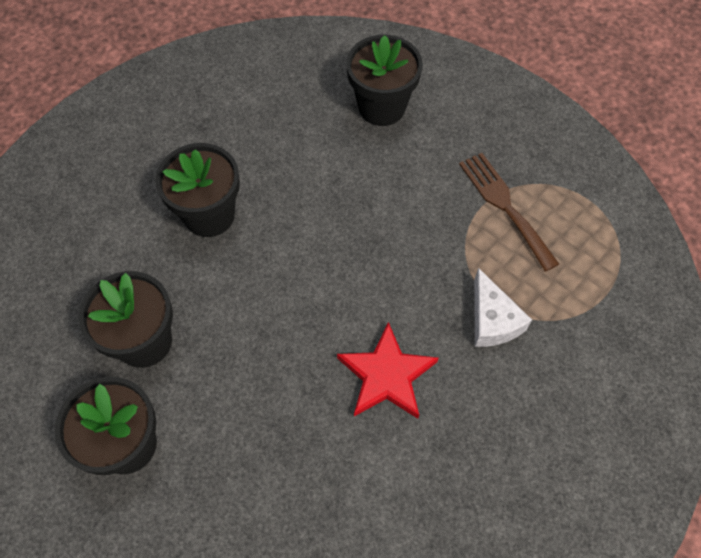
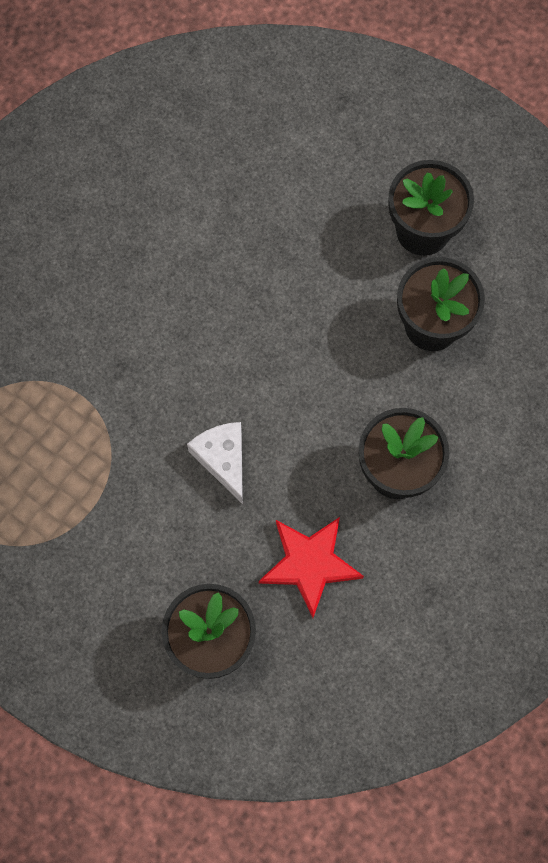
camera: 175 degrees right, 10 degrees up
(387, 375) = (189, 312): red star -> red star (309, 564)
(492, 320) = (84, 375): white cheese -> white cheese (223, 459)
(504, 206) = (65, 511): brown fork -> none

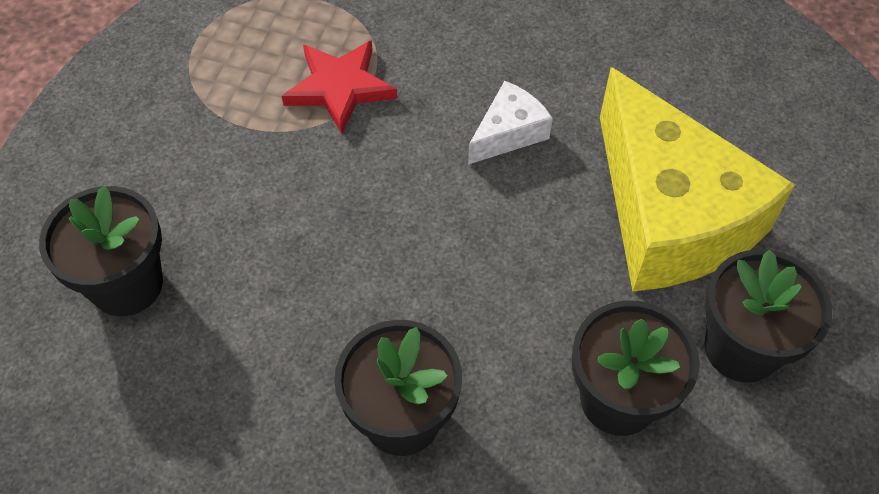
camera: 70 degrees right, 15 degrees down
(223, 459) = (348, 227): white cheese -> white cheese (508, 133)
(300, 227) = (669, 214): none -> yellow cheese
(309, 564) = (248, 356): red star -> red star (339, 87)

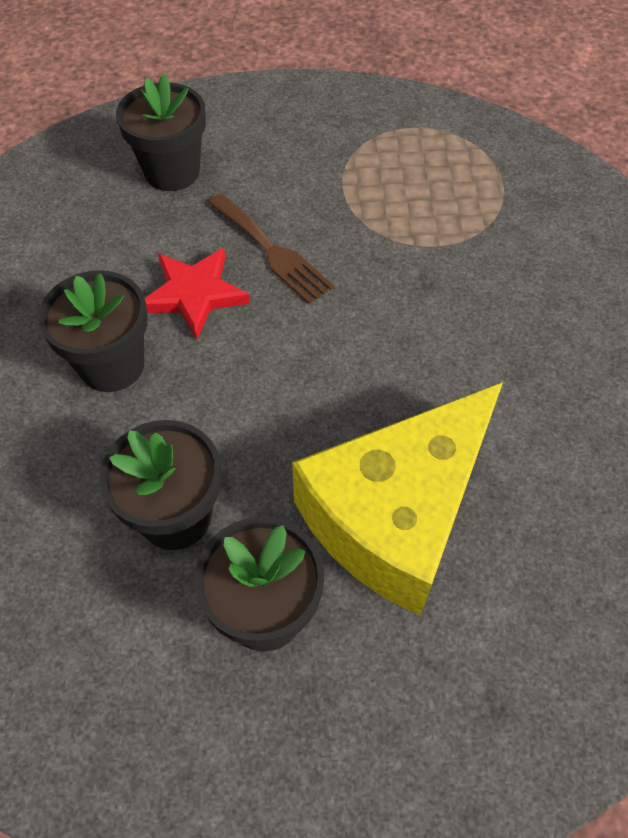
camera: 70 degrees right, 0 degrees up
(310, 219) = (272, 251): none -> brown fork
(339, 87) = (413, 227): red star -> red star (194, 294)
(508, 133) = (428, 358): white cheese -> none

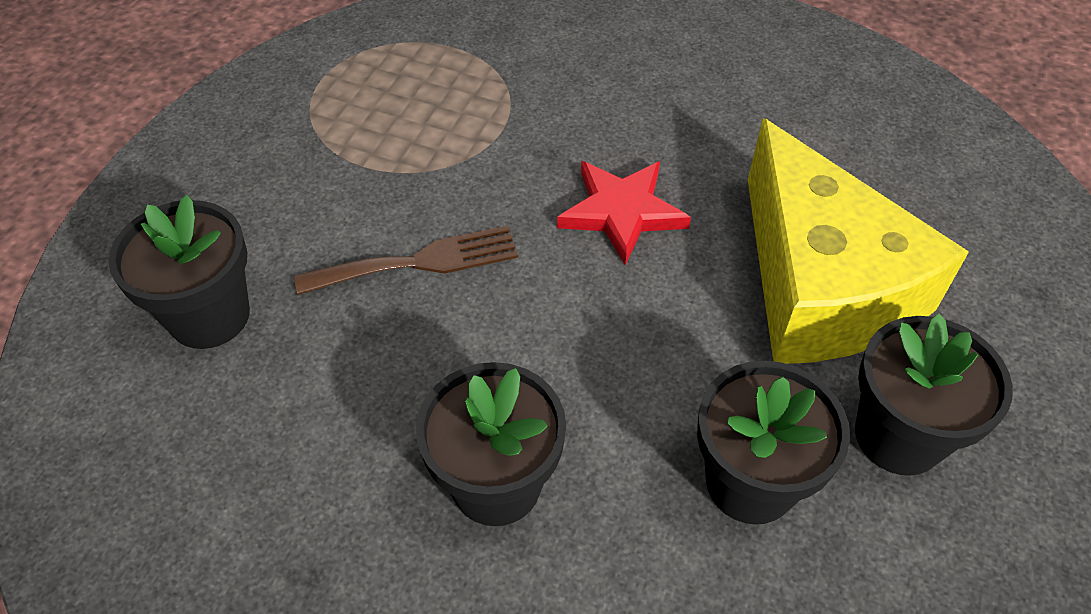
camera: 65 degrees left, 5 degrees down
(194, 294) = (435, 359): red star -> red star (621, 212)

